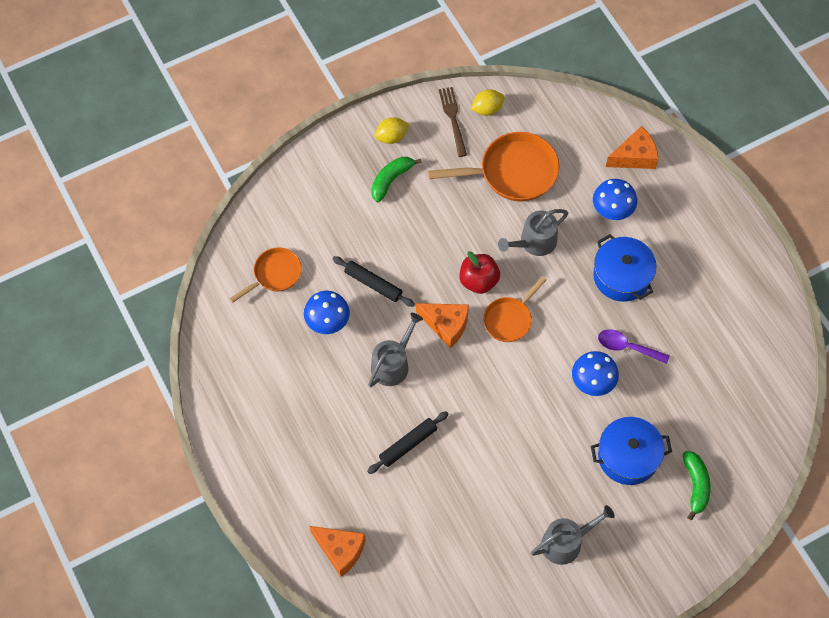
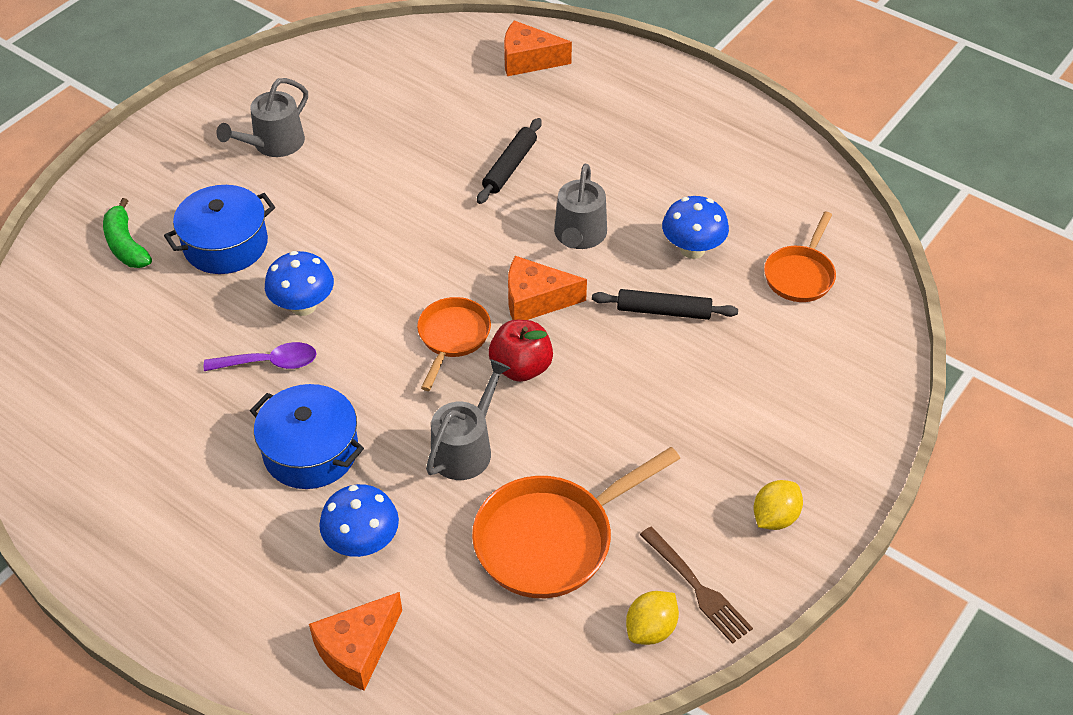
camera: 155 degrees right, 15 degrees down
(391, 180) = (731, 453): green banana -> none

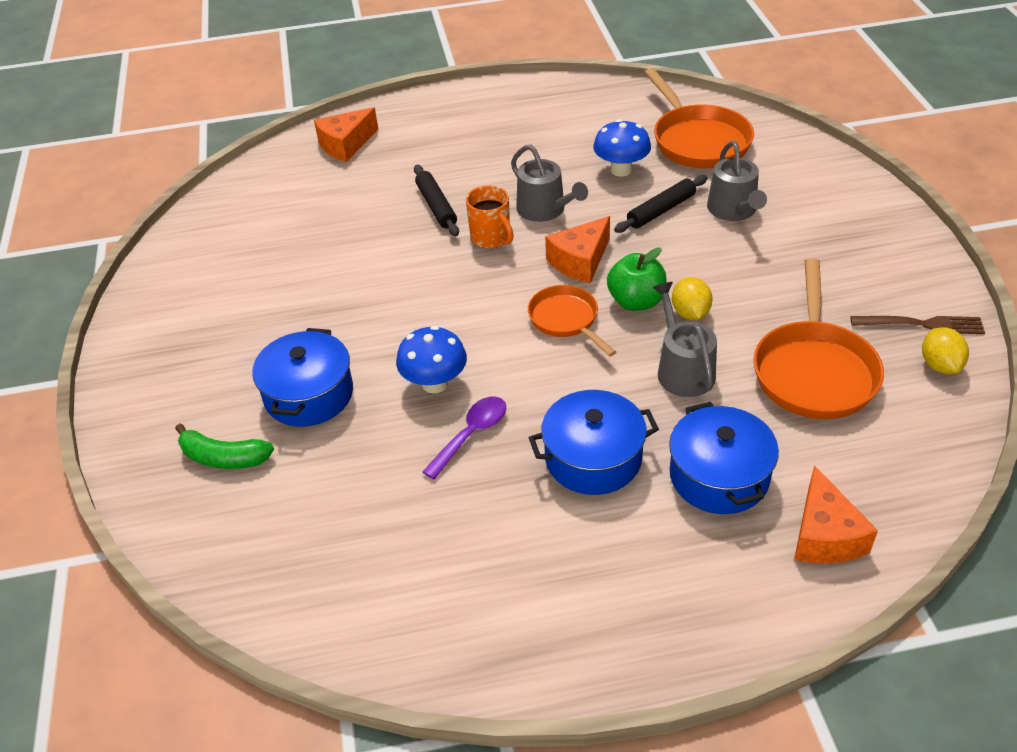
camera: 45 degrees left, 5 degrees down
(274, 144) = (238, 310): grey watering can -> grey watering can (734, 210)
(362, 543) = (719, 476): blue mushroom -> blue pot
(505, 226) = (491, 238): none -> orange mug
(521, 367) = (636, 301): red apple -> green apple
(775, 517) = (893, 259): yellow lemon -> yellow lemon (690, 313)
(800, 275) = (698, 141): orange pan -> orange pan, size x1.66

